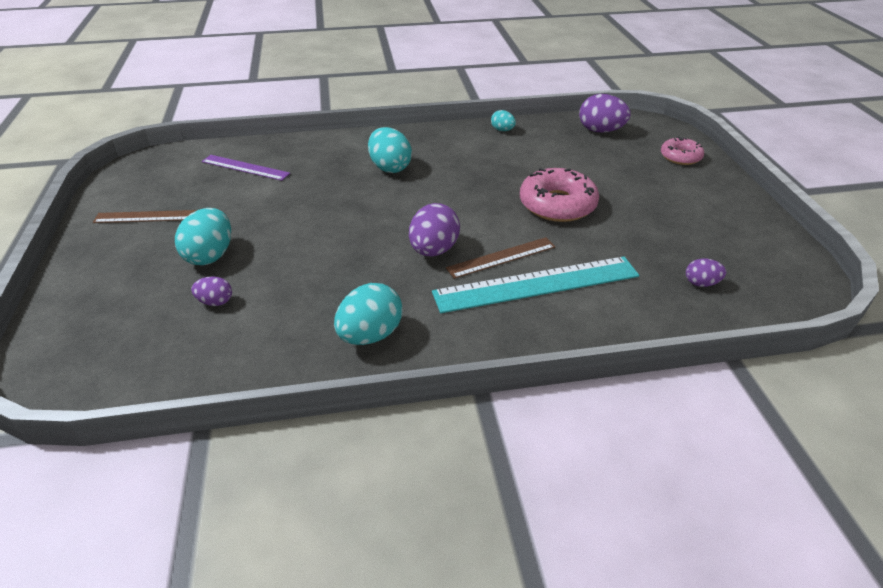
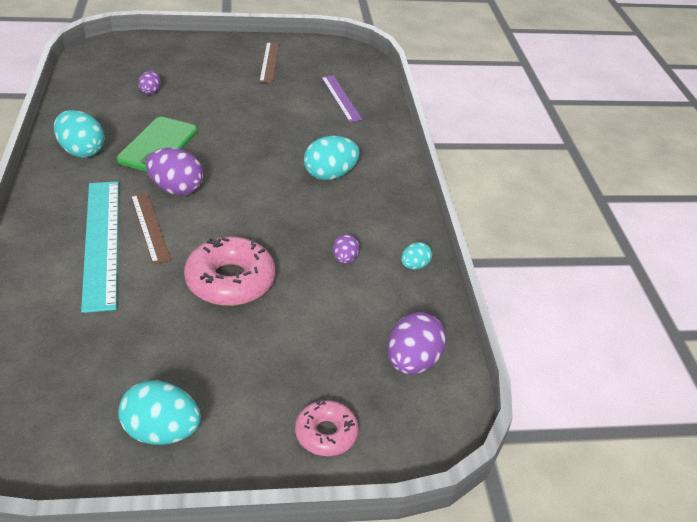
camera: 90 degrees right, 0 degrees up
(210, 255) = (208, 87): turquoise egg -> turquoise egg (161, 432)
(245, 167) = (341, 98): purple ruler -> purple ruler turned 45 degrees counterclockwise
(350, 275) = (158, 145): none -> green phone
(701, 283) = (49, 359): purple egg -> purple egg (344, 259)

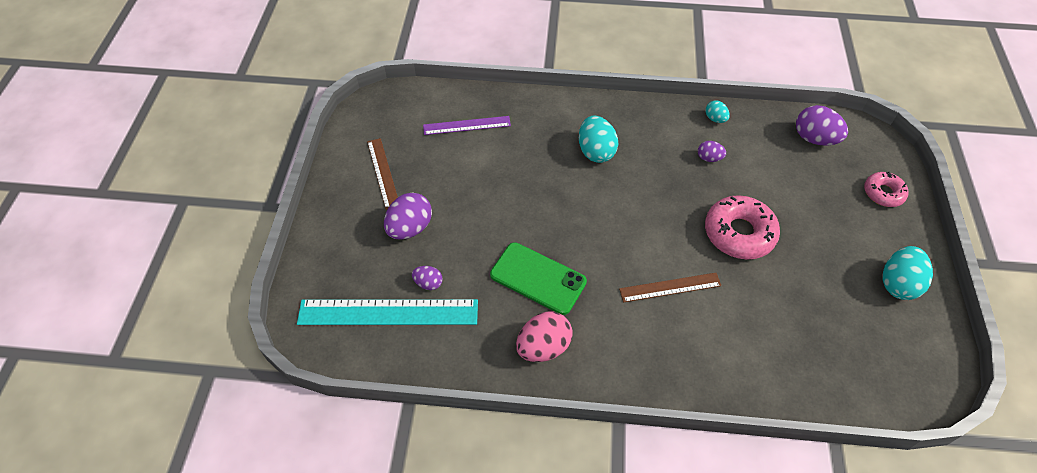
camera: 75 degrees left, 15 degrees up
(81, 151) = (543, 347): turquoise egg -> pink egg
(101, 242) = (692, 325): turquoise ruler -> turquoise ruler (388, 312)
(176, 189) = (613, 265): purple egg -> purple egg (410, 228)
(269, 62) = (383, 173): brown ruler -> brown ruler turned 60 degrees clockwise

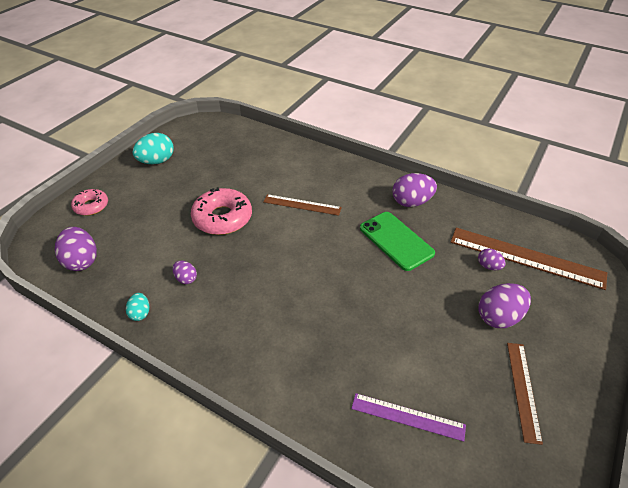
camera: 155 degrees left, 10 degrees down
(388, 312) = (526, 257): turquoise ruler -> brown ruler
(543, 347) = (411, 202): pink egg -> purple egg
(596, 151) = (282, 325): turquoise egg -> none

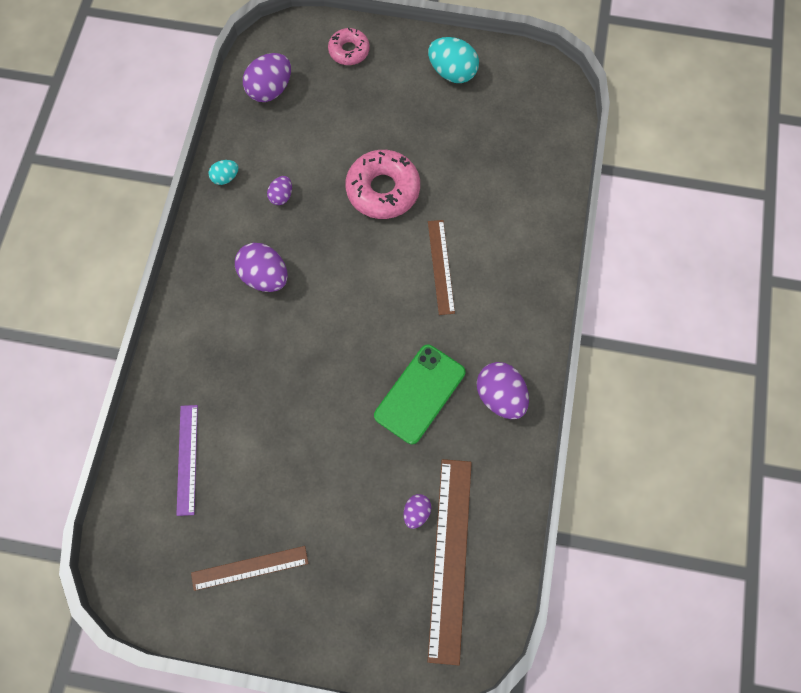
camera: 70 degrees right, 25 degrees up
(499, 317) = (339, 533): purple egg -> purple egg (265, 277)

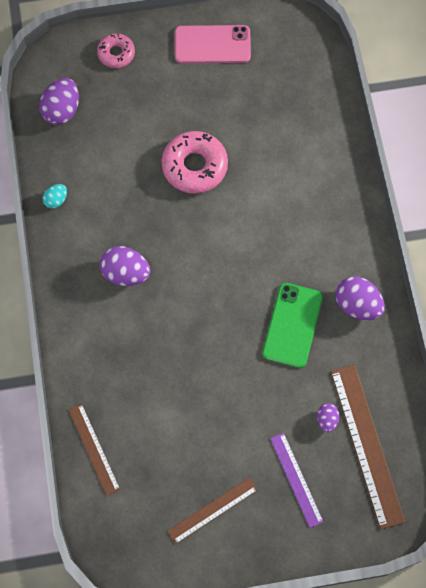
camera: 20 degrees left, 0 degrees up
(187, 459) = (125, 444): purple ruler -> purple ruler (296, 479)
(281, 196) = (111, 200): purple egg -> none
(441, 266) = (268, 215): brown ruler -> brown ruler (94, 449)
(452, 72) = (212, 45): turquoise egg -> pink phone

